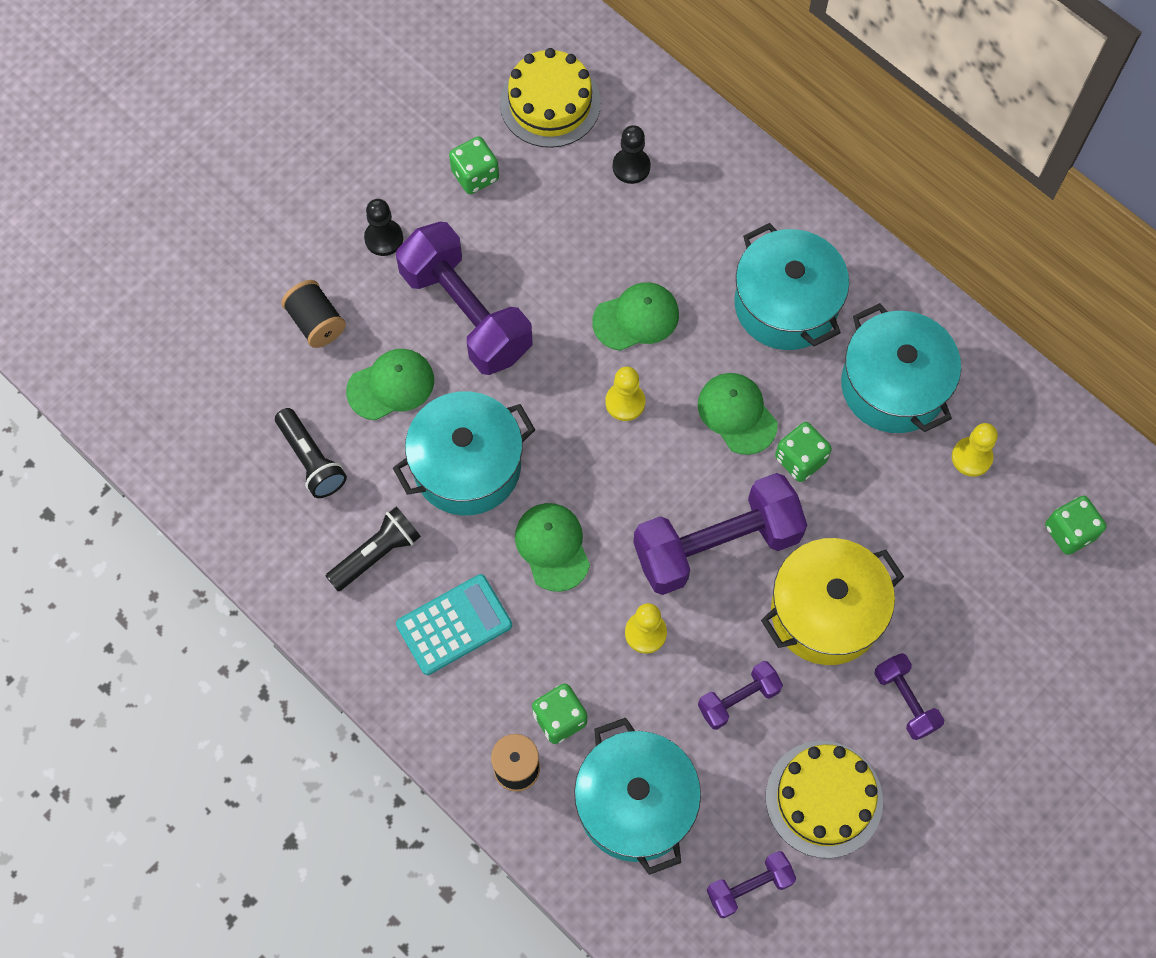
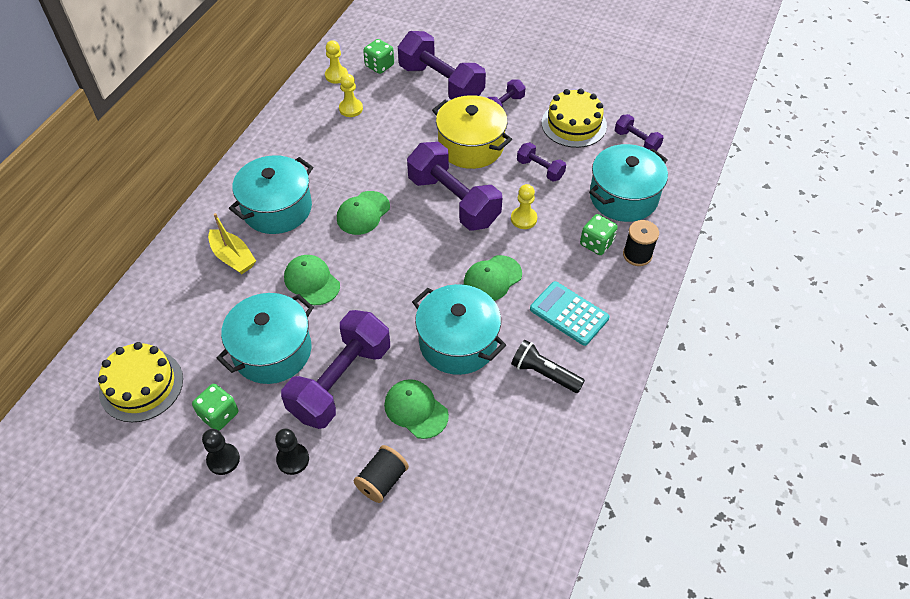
camera: 110 degrees left, 15 degrees down
(312, 460) = (495, 440): black flashlight -> none
(625, 402) = (376, 270): yellow pawn -> yellow pawn (336, 75)
(631, 167) = (189, 318): black pawn -> black pawn (223, 459)
(713, 233) = (233, 258): none -> yellow boat
(800, 459) = (382, 177): green dice -> none
(893, 386) = (317, 149): turquoise pot -> turquoise pot (272, 351)
(993, 617) = (441, 84): none -> purple dumbbell

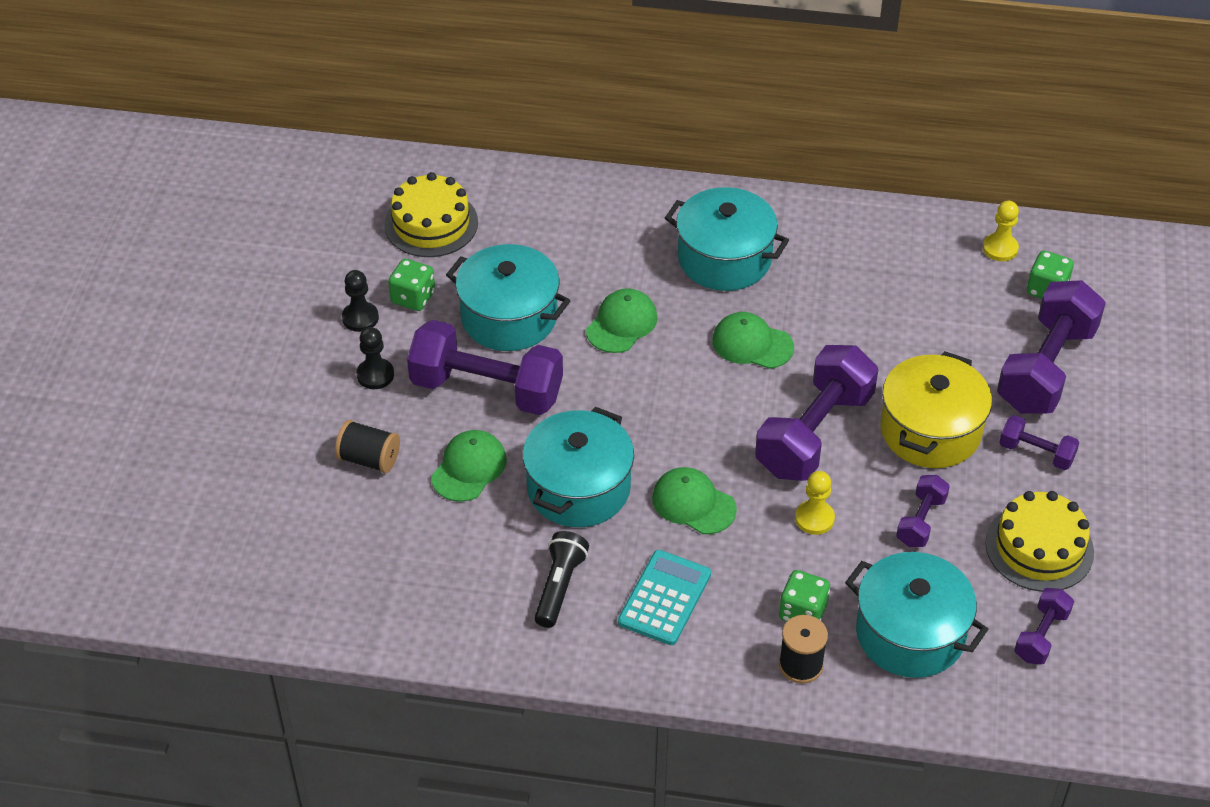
camera: 75 degrees right, 5 degrees down
(233, 258) = (630, 242): yellow boat -> none
(351, 109) = (940, 281): yellow pawn -> none

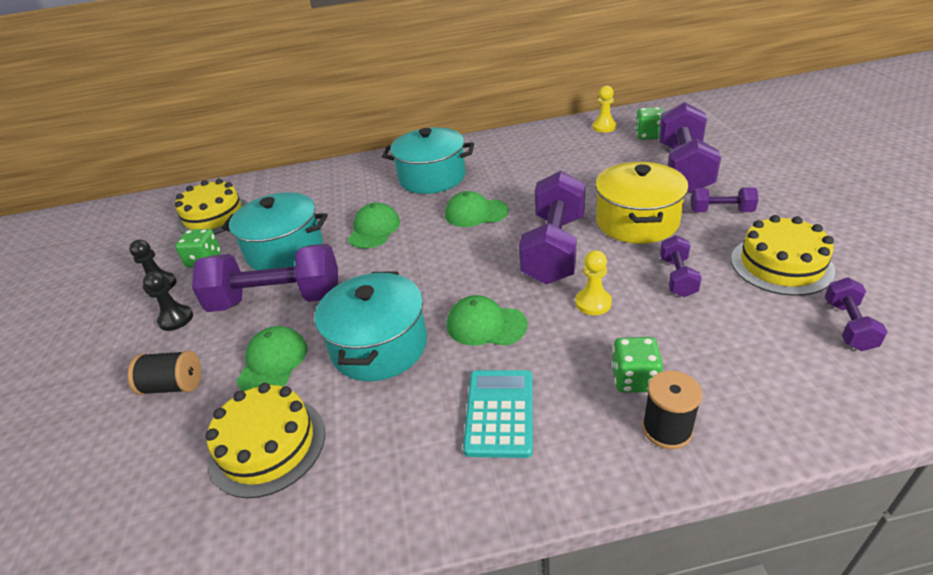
camera: 15 degrees left, 10 degrees down
(450, 553) = (268, 445): none -> yellow cake
(559, 586) = (390, 438): black flashlight -> none
(910, 633) = (741, 363): turquoise pot -> none

